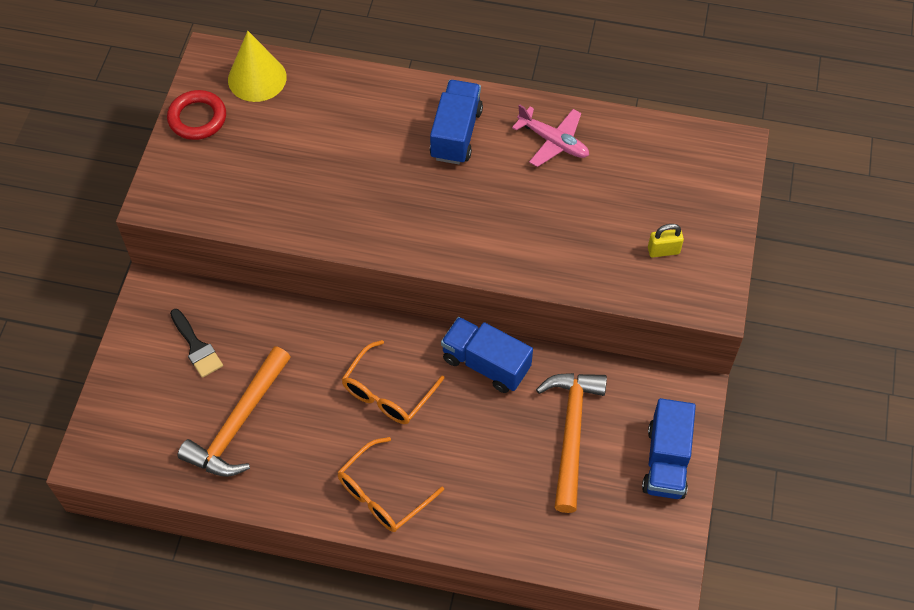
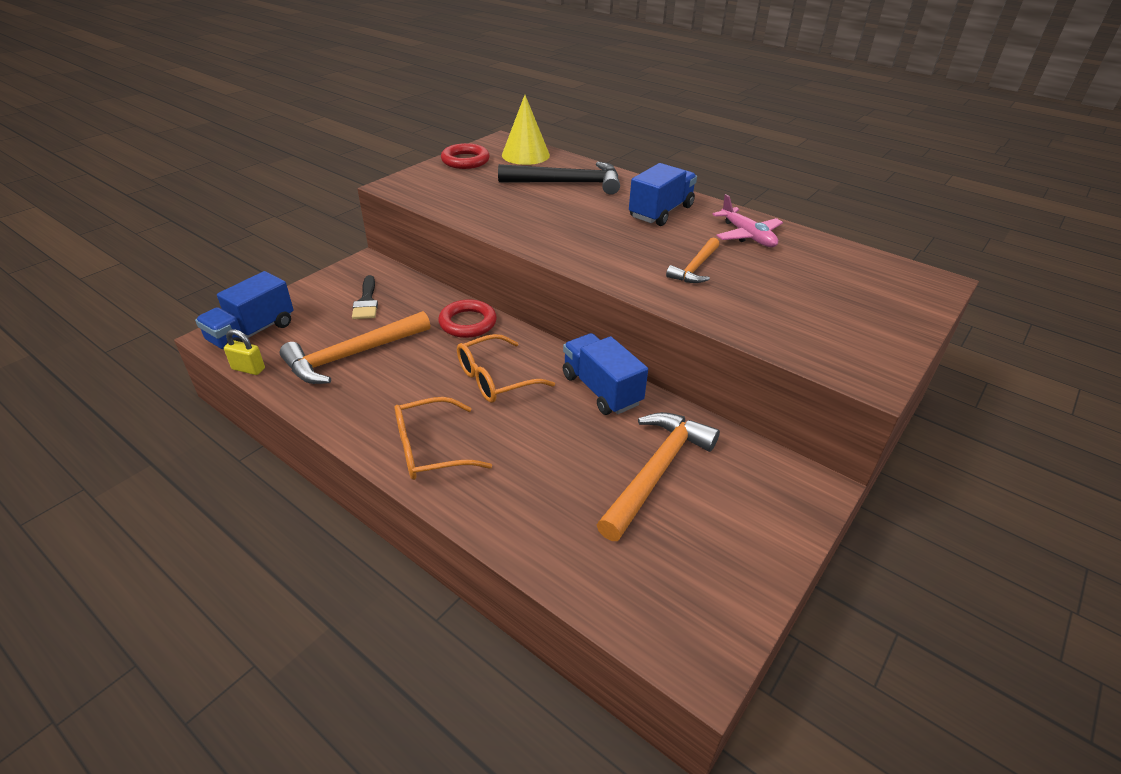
camera: 25 degrees right, 20 degrees down
(317, 332) = (468, 323): none -> red ring
(336, 119) = (567, 183): none -> black hammer
(527, 215) = (695, 268): none -> orange hammer
(663, 250) = (826, 325): yellow padlock -> yellow padlock (248, 369)
(666, 461) = (755, 537): blue truck -> blue truck (252, 333)

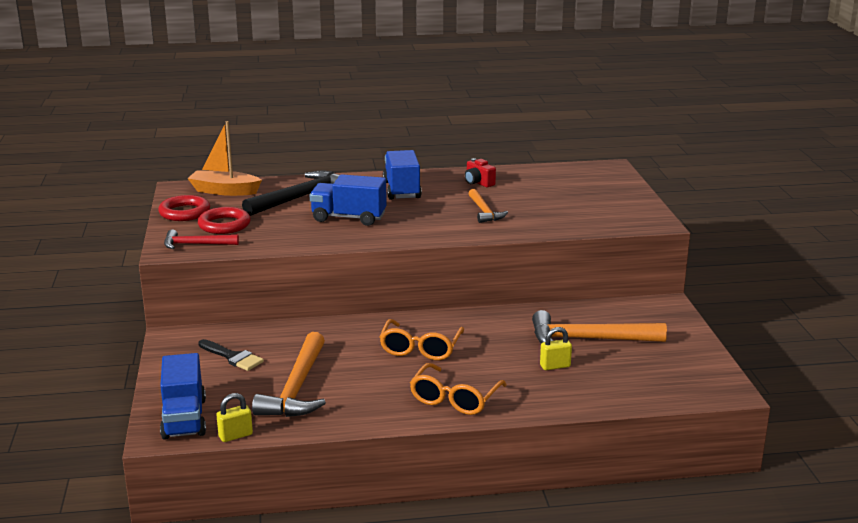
camera: 45 degrees left, 15 degrees down
(419, 189) = (196, 244): none -> red hammer
(468, 323) = (338, 331): red ring -> red ring (224, 225)
(525, 155) = (224, 191): yellow cone -> orange boat
(571, 479) = (555, 366): none -> yellow padlock
(601, 389) = (492, 320): blue truck -> blue truck (348, 218)
(656, 472) = (588, 339): orange hammer -> orange hammer turned 75 degrees counterclockwise
(747, 236) = (478, 183): pink plane -> red camera

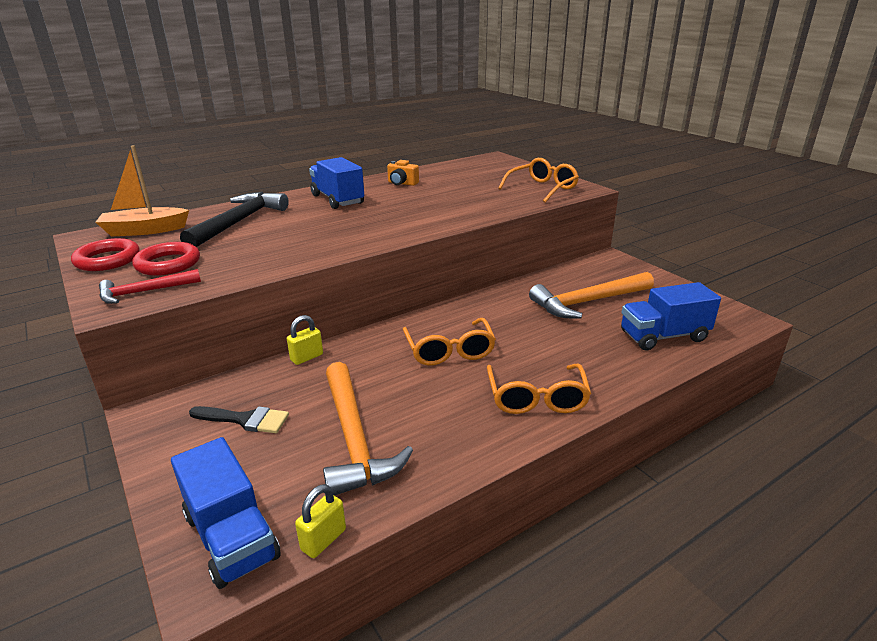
camera: 25 degrees left, 5 degrees up
(348, 218) = (307, 231): blue truck -> blue truck (663, 336)
(478, 183) = (402, 183): red camera -> orange camera
(484, 211) = (434, 204): orange hammer -> none
(555, 366) = (589, 335): yellow padlock -> yellow padlock (307, 357)
(611, 215) = (542, 188): none -> orange glasses

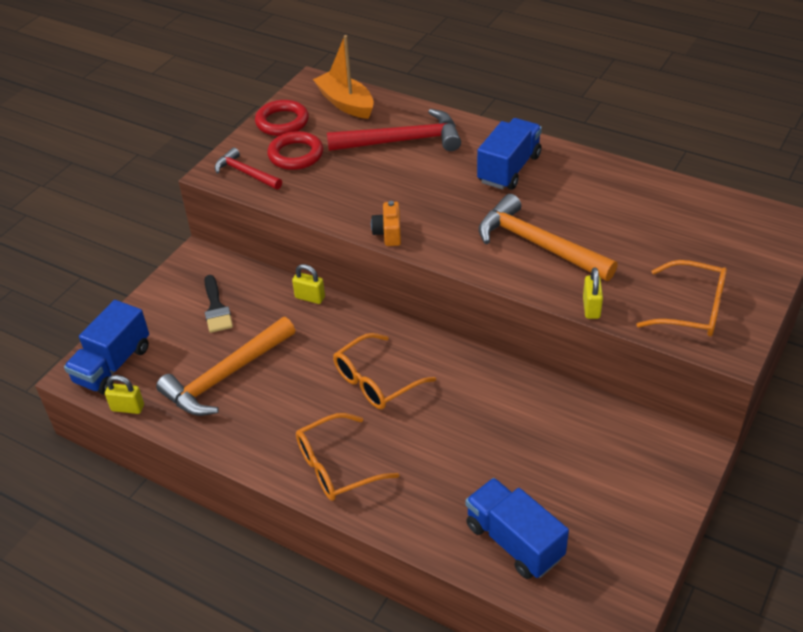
camera: 65 degrees right, 15 degrees up
(239, 222) = (402, 141): black hammer -> red hammer
(402, 183) = (601, 189): orange camera -> orange camera (388, 233)
(513, 209) = (591, 308): none -> yellow padlock
(587, 302) = (549, 456): orange hammer -> orange hammer (538, 244)

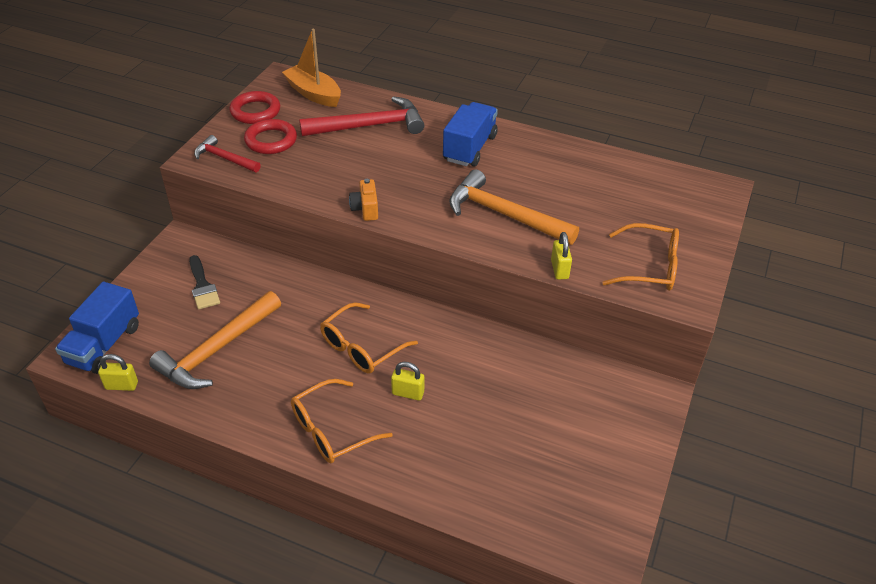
camera: 10 degrees left, 0 degrees up
(310, 297) = (292, 272): yellow padlock -> yellow padlock (408, 393)
(514, 541) = (506, 490): blue truck -> none

